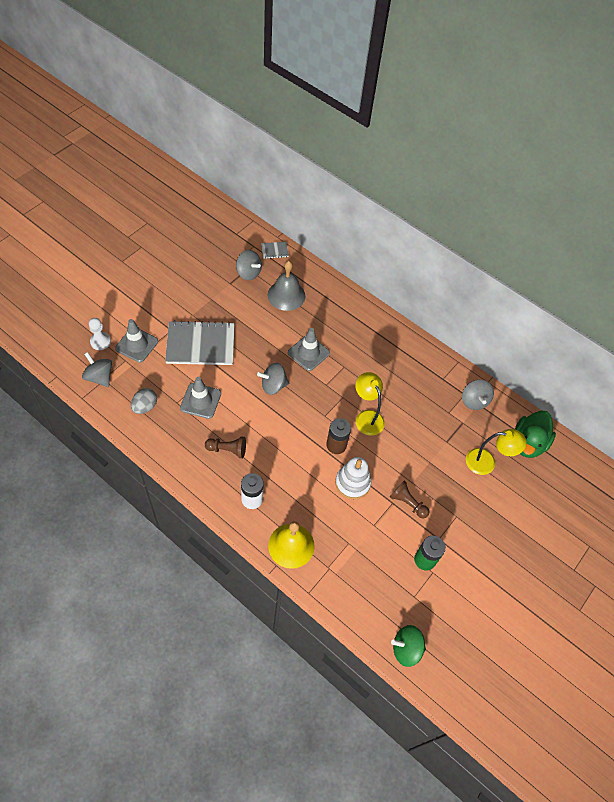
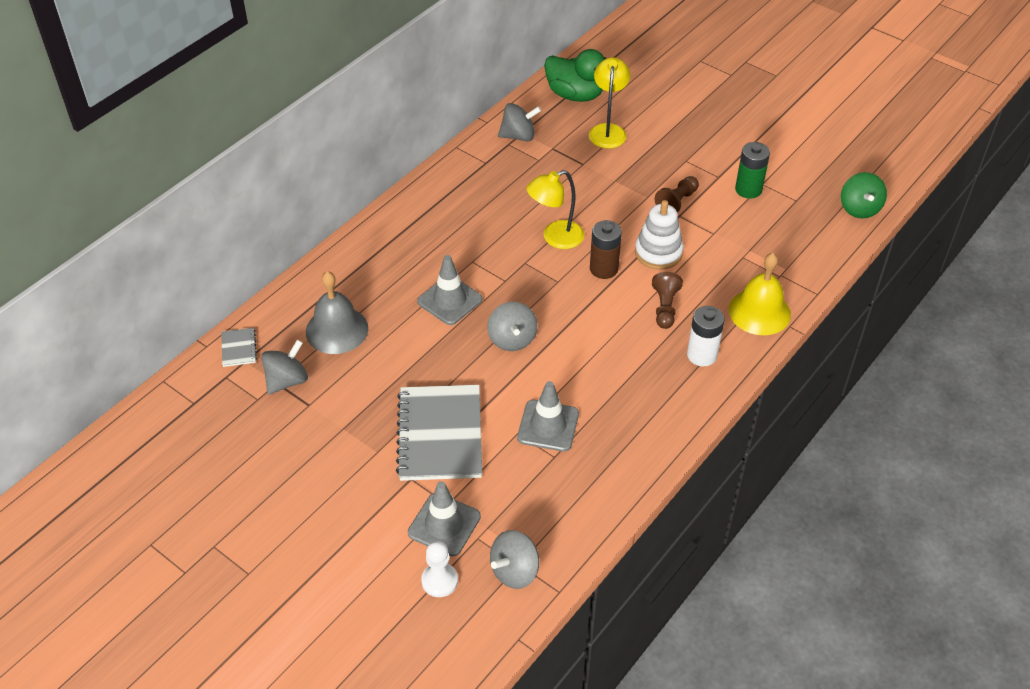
camera: 85 degrees left, 10 degrees down
(145, 406) = (566, 498): grey egg -> none
(227, 450) = (629, 387): brown pawn -> brown pawn (665, 308)

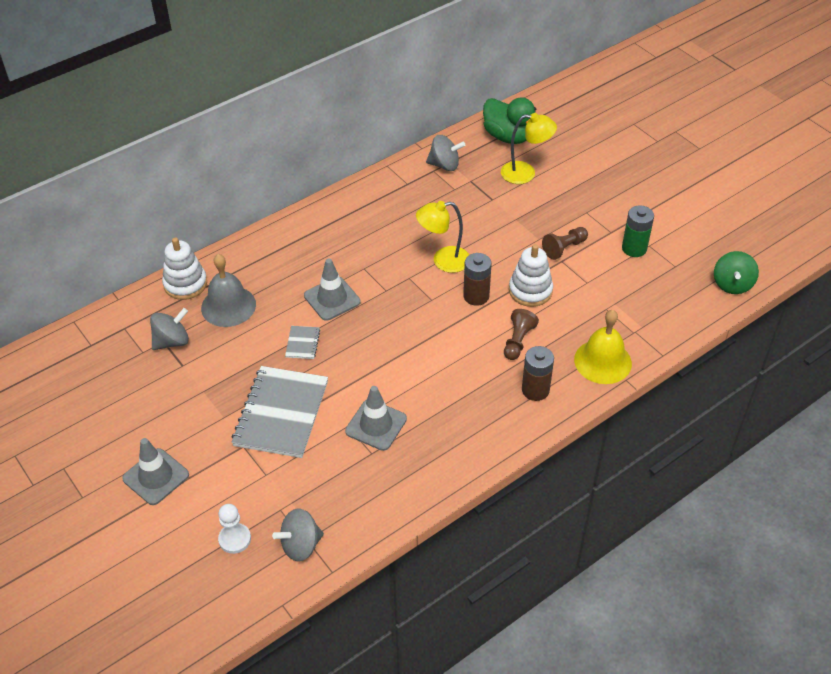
camera: 15 degrees right, 0 degrees up
(239, 348) = (143, 306): grey notebook -> grey notebook (302, 343)
(278, 315) = (185, 284): none -> white stacking toy
(444, 525) = (256, 492): grey traffic cone -> grey traffic cone (156, 477)
(512, 339) = (373, 343): grey spinning top -> none
(608, 130) = (525, 173): yellow lamp -> yellow lamp turned 75 degrees clockwise
(702, 355) = (535, 390): white battery -> brown battery

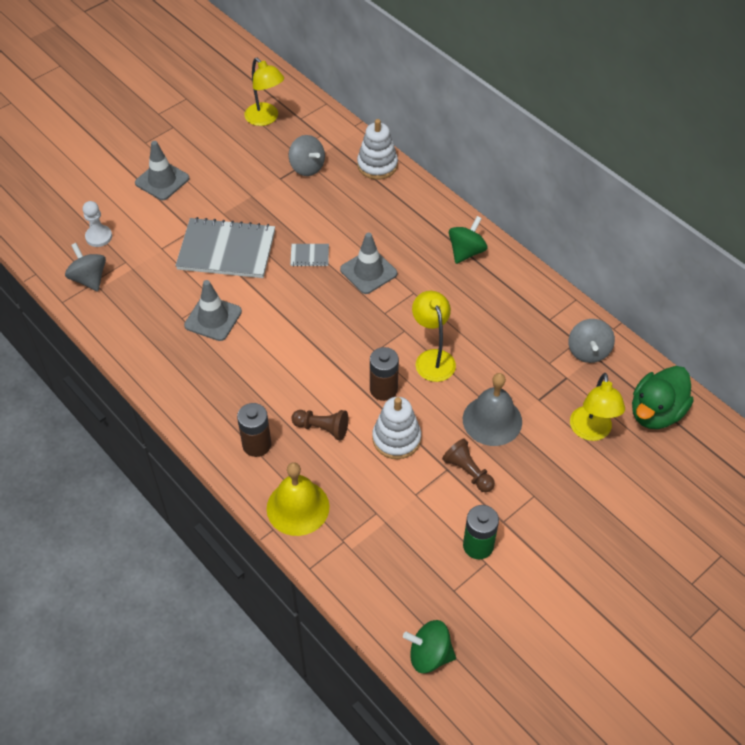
camera: 85 degrees right, 5 degrees up
(80, 376) = (266, 119): none -> yellow lamp
(228, 306) = (352, 198): grey bell -> grey bell (492, 420)
(319, 228) = (466, 252): none -> green spinning top

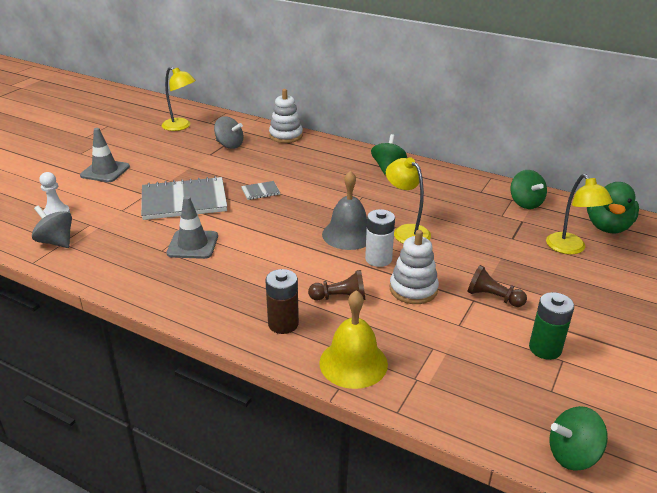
camera: 20 degrees left, 20 degrees down
(368, 271) = (316, 191): grey traffic cone -> none
(383, 389) = (378, 259): brown battery -> white battery
(492, 420) = (486, 259): grey bell -> grey bell (348, 234)
(588, 351) = (525, 203): grey spinning top -> green spinning top

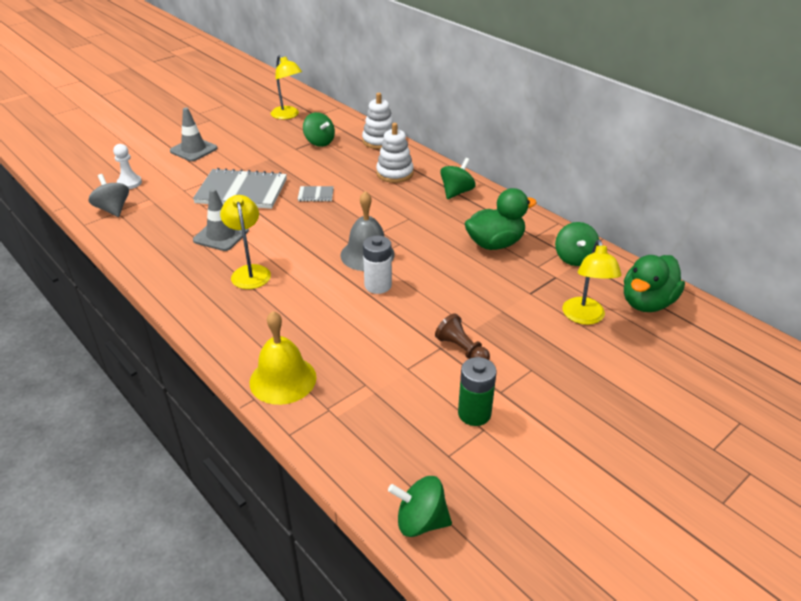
camera: 20 degrees right, 5 degrees up
(229, 145) = (319, 142): grey spinning top -> green spinning top
(283, 324) = (247, 328): brown battery -> none
(340, 297) = (315, 315): brown pawn -> none
(406, 231) = (426, 263): yellow lamp -> yellow lamp (250, 272)
(413, 289) = (389, 323): white stacking toy -> white stacking toy (394, 173)
(453, 204) = (495, 244): none -> green duck

